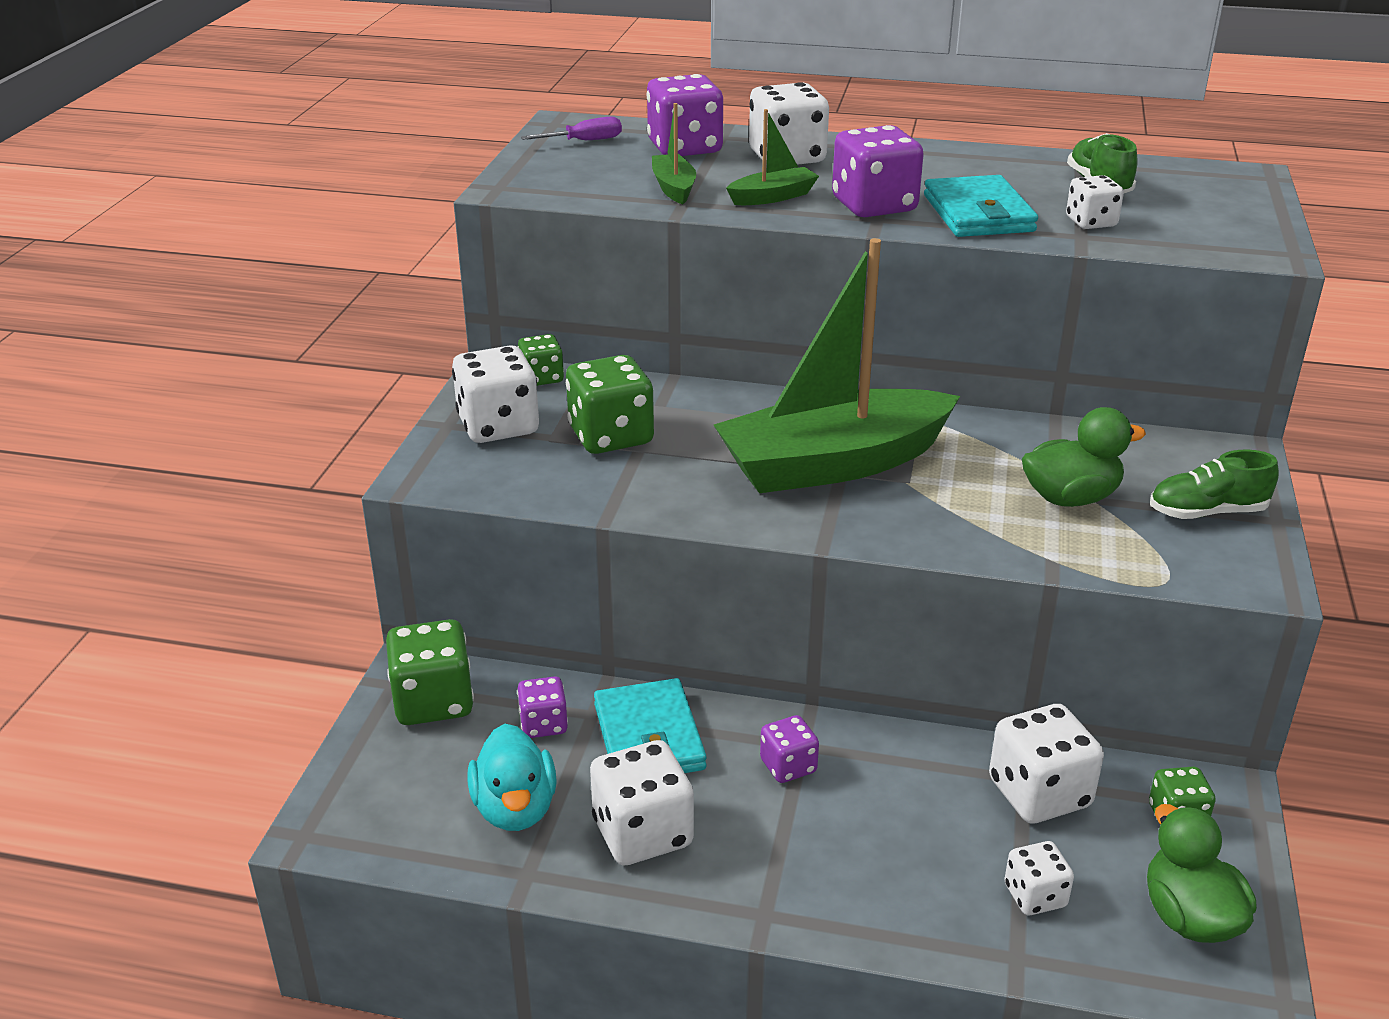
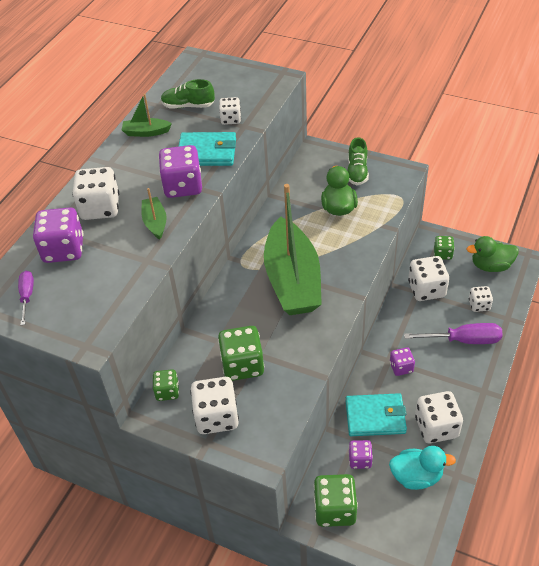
camera: 75 degrees left, 15 degrees up
(674, 188) = (124, 262): green boat -> green boat (146, 132)
(907, 872) = (464, 340): none -> purple screwdriver

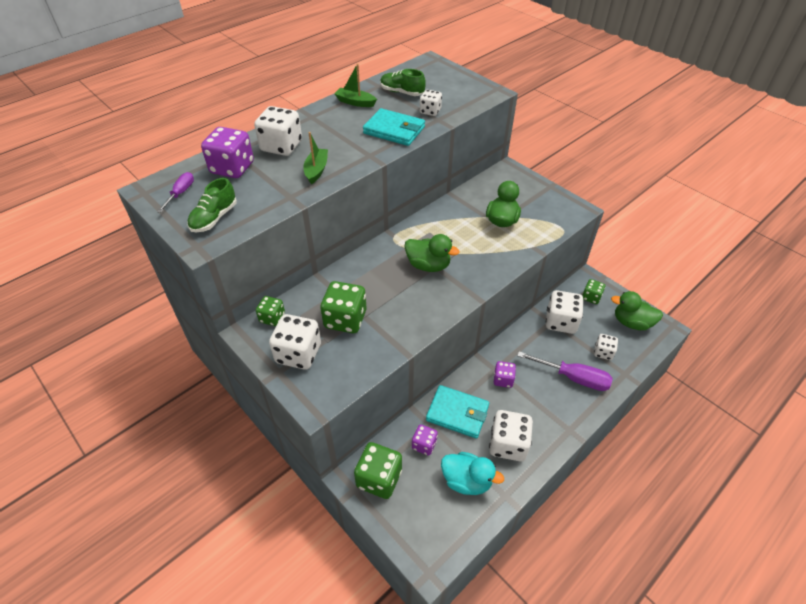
camera: 20 degrees right, 0 degrees up
(183, 186) = (357, 150): purple dice -> none
(292, 280) = (428, 265): green boat -> green duck
(357, 172) = (535, 197): green shoe -> green shoe (214, 218)

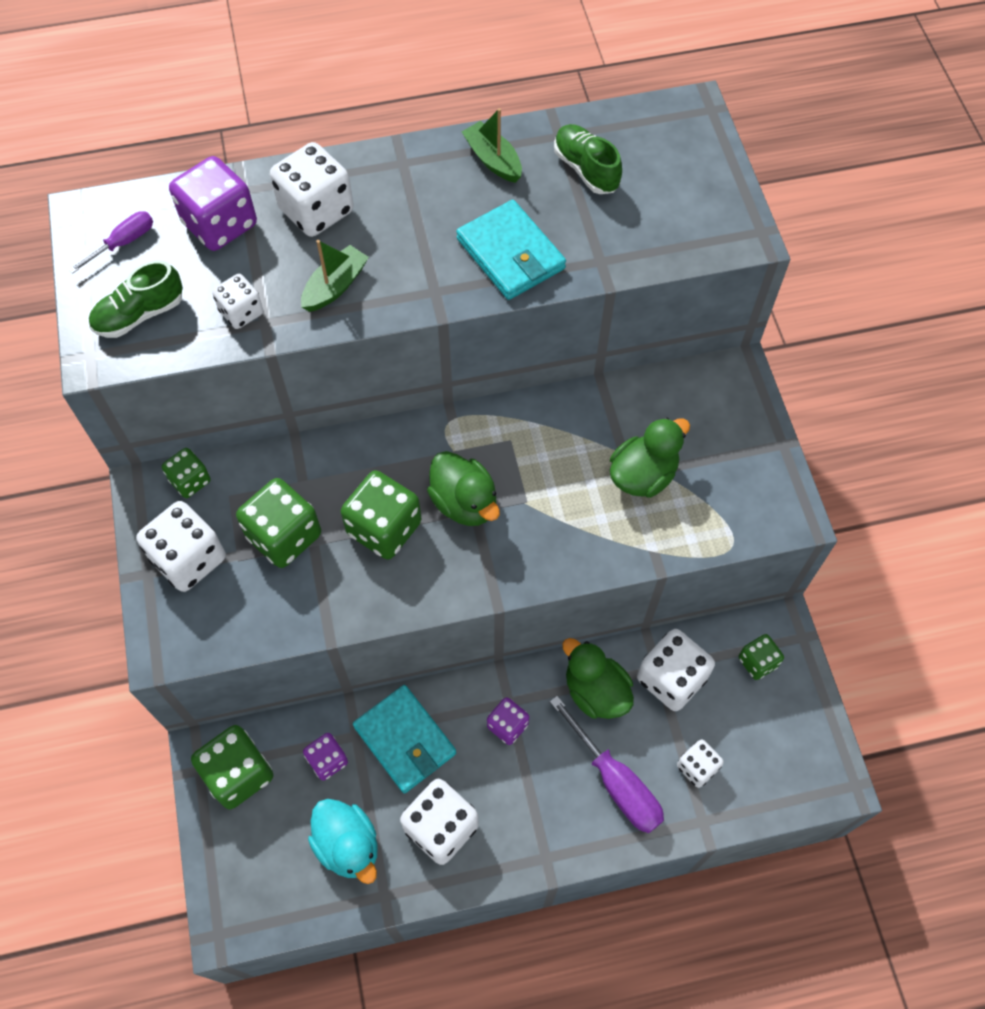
camera: 30 degrees right, 15 degrees up
(396, 293) = (384, 528): none -> green dice
(430, 111) = (601, 236): white dice -> white dice (241, 312)
(631, 322) = (788, 743): green duck -> green duck (595, 691)

